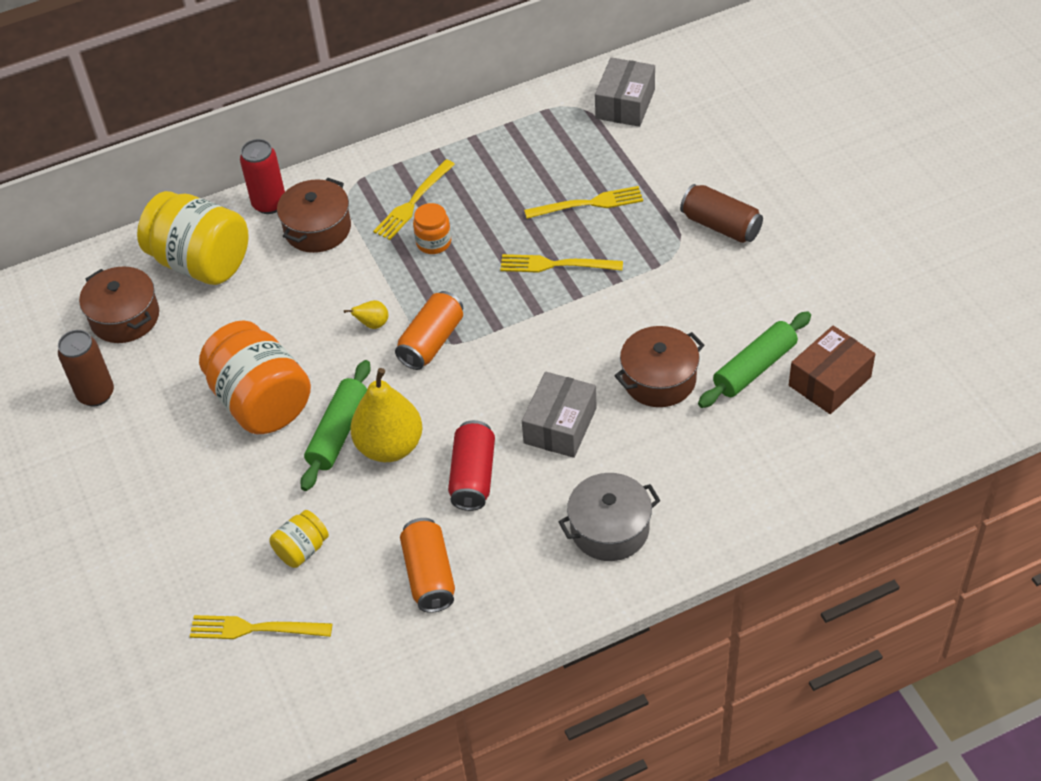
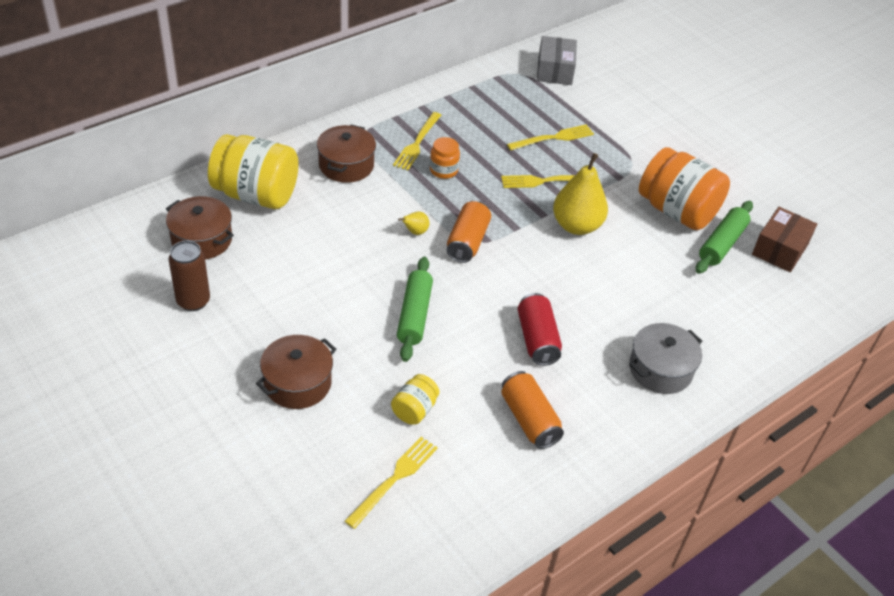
camera: 20 degrees left, 5 degrees down
(255, 628) = (394, 479): yellow fork -> yellow fork turned 135 degrees clockwise
(261, 402) = (341, 296): orange jar -> orange jar (677, 211)
(269, 204) = (300, 149): red can -> none
(390, 446) = (461, 322): yellow pear -> yellow pear (576, 226)
(560, 425) = (592, 296): grey box -> none
(659, 379) = (654, 257): brown pot -> brown pot (297, 383)
(721, 226) = (657, 148): brown can -> none

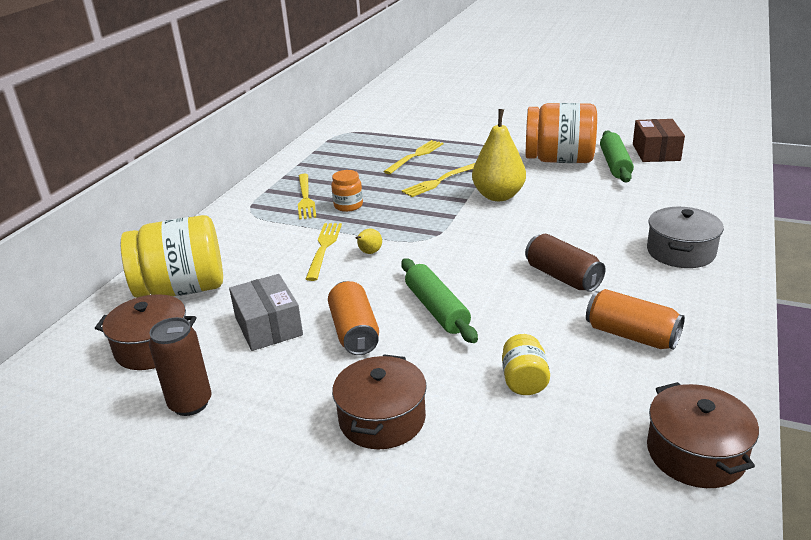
camera: 25 degrees left, 15 degrees down
(346, 165) = (254, 235): brown pot -> brown pot (695, 453)
(394, 479) = (576, 451): yellow fork -> yellow fork (324, 248)
(467, 241) = (423, 240): orange can -> orange can (354, 332)
(537, 339) = (562, 277): red can -> brown can
(555, 71) = (370, 122): grey box -> grey box (268, 326)

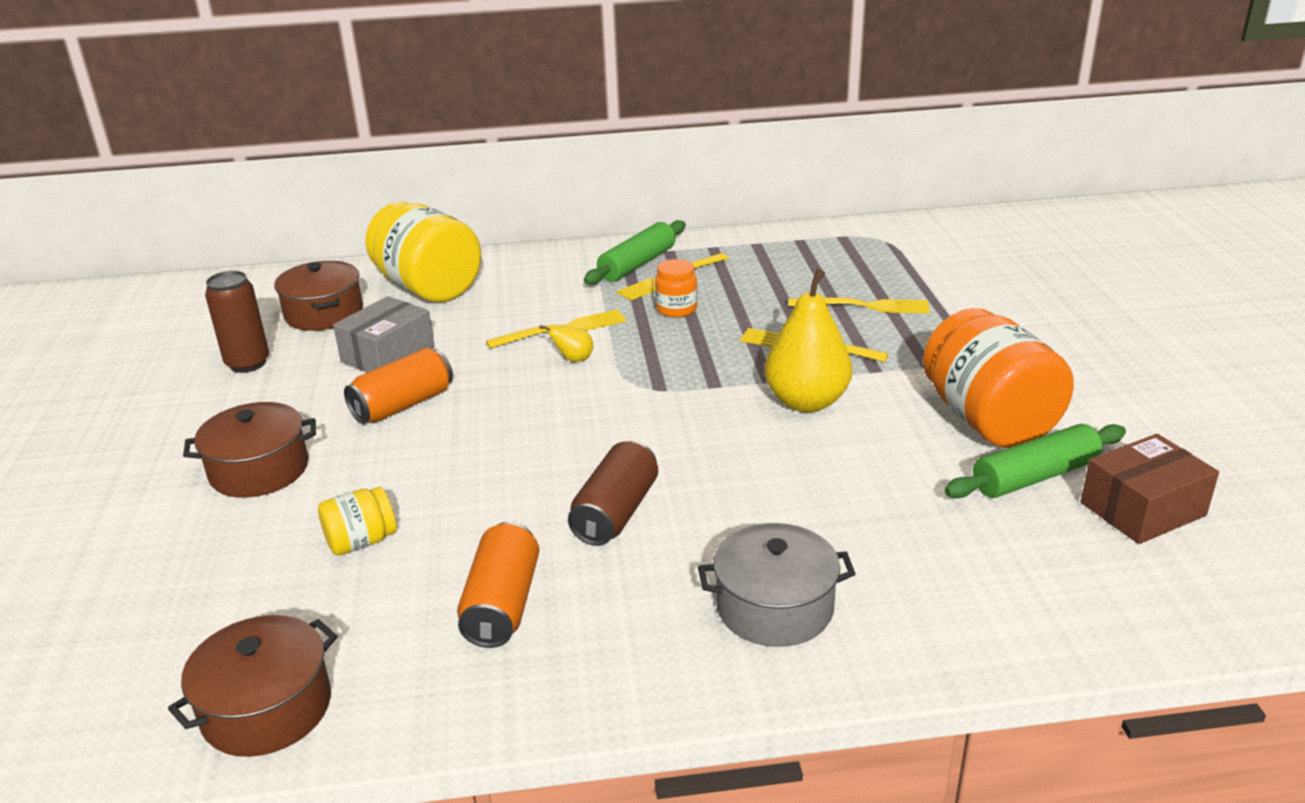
camera: 60 degrees right, 0 degrees up
(437, 309) = (478, 441): green rolling pin -> green rolling pin (637, 264)

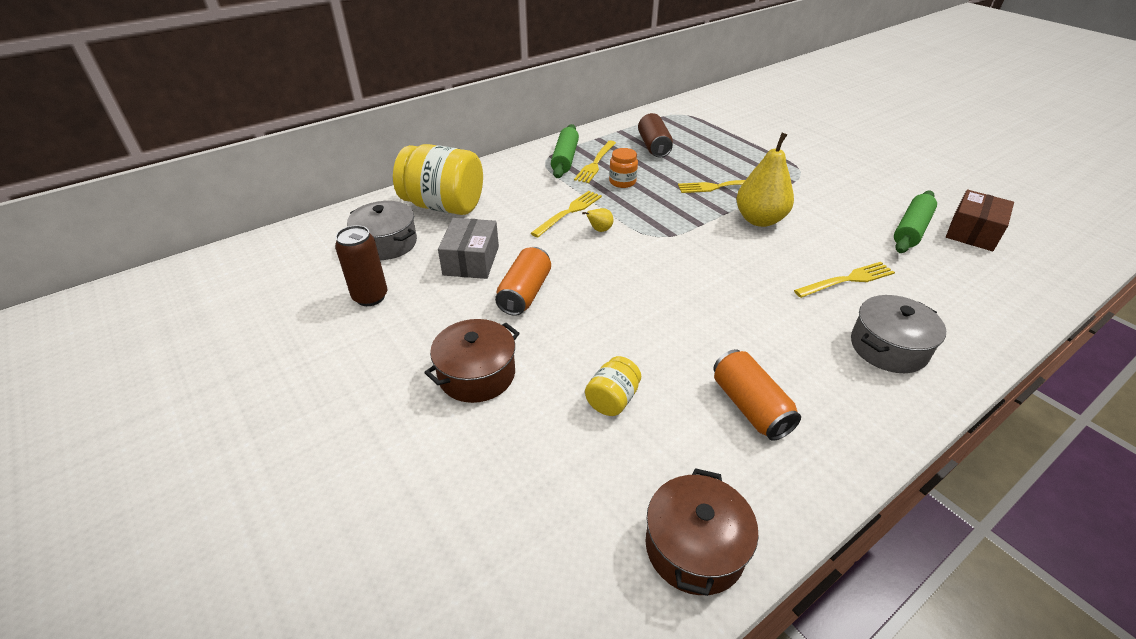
camera: 30 degrees left, 10 degrees up
(324, 313) = (386, 243): brown pot -> grey pot
(616, 513) = (741, 321): brown can -> brown can (654, 146)
(864, 306) = (721, 155): yellow fork -> yellow fork (847, 280)
(988, 420) = (856, 205): orange jar -> none

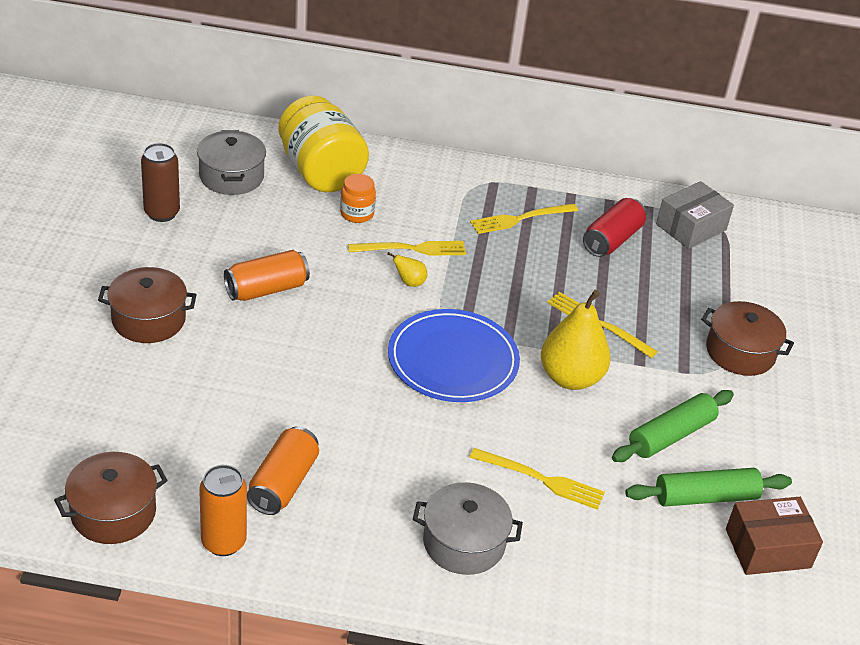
camera: 40 degrees right, 0 degrees up
(471, 260) = (269, 235): grey box -> grey box (691, 227)
(565, 158) = (500, 195): green rolling pin -> green rolling pin (671, 435)
(612, 399) = (204, 404): yellow jar -> none
(622, 182) = (511, 254): orange jar -> orange jar (357, 214)
(654, 146) = (612, 240): brown can -> red can
(695, 253) = (453, 360): none -> blue plate
(793, 158) = (740, 352): none -> brown pot
(794, 486) = (223, 542): none -> orange can

